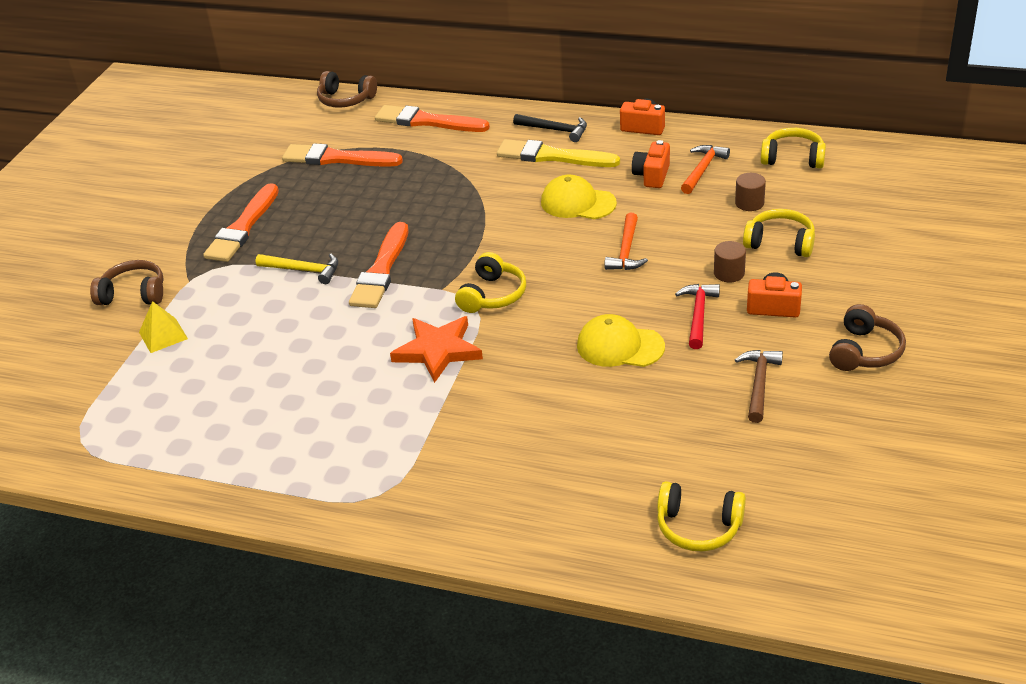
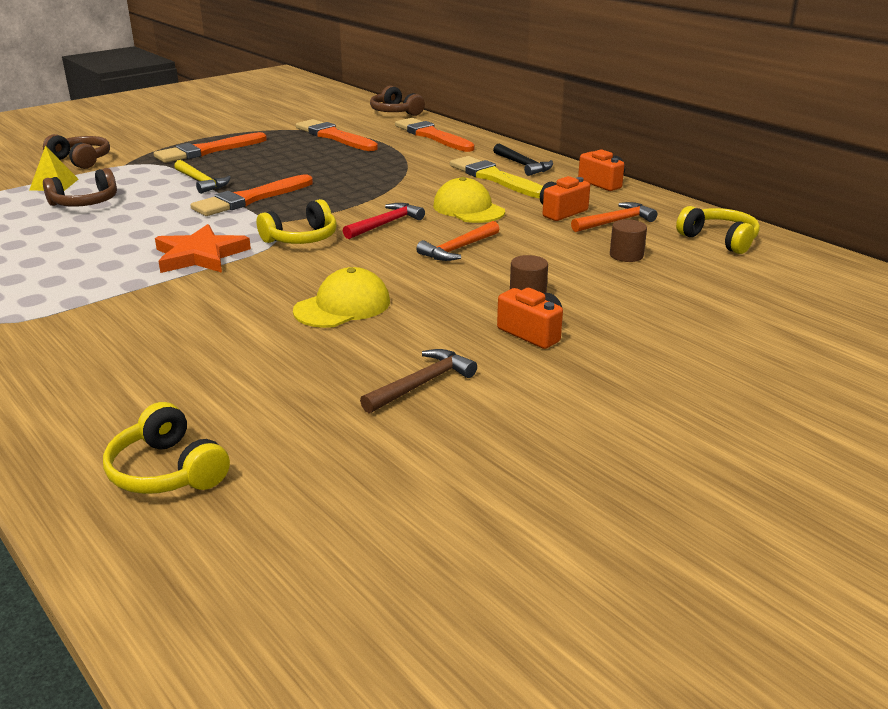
camera: 30 degrees right, 10 degrees down
(620, 346) = (342, 306): yellow cap -> yellow cap turned 90 degrees clockwise
(698, 315) = (449, 312): red hammer -> red hammer (385, 224)
(780, 243) = (614, 291): yellow headphones -> none
(864, 351) = (576, 404): brown headphones -> brown headphones (85, 203)

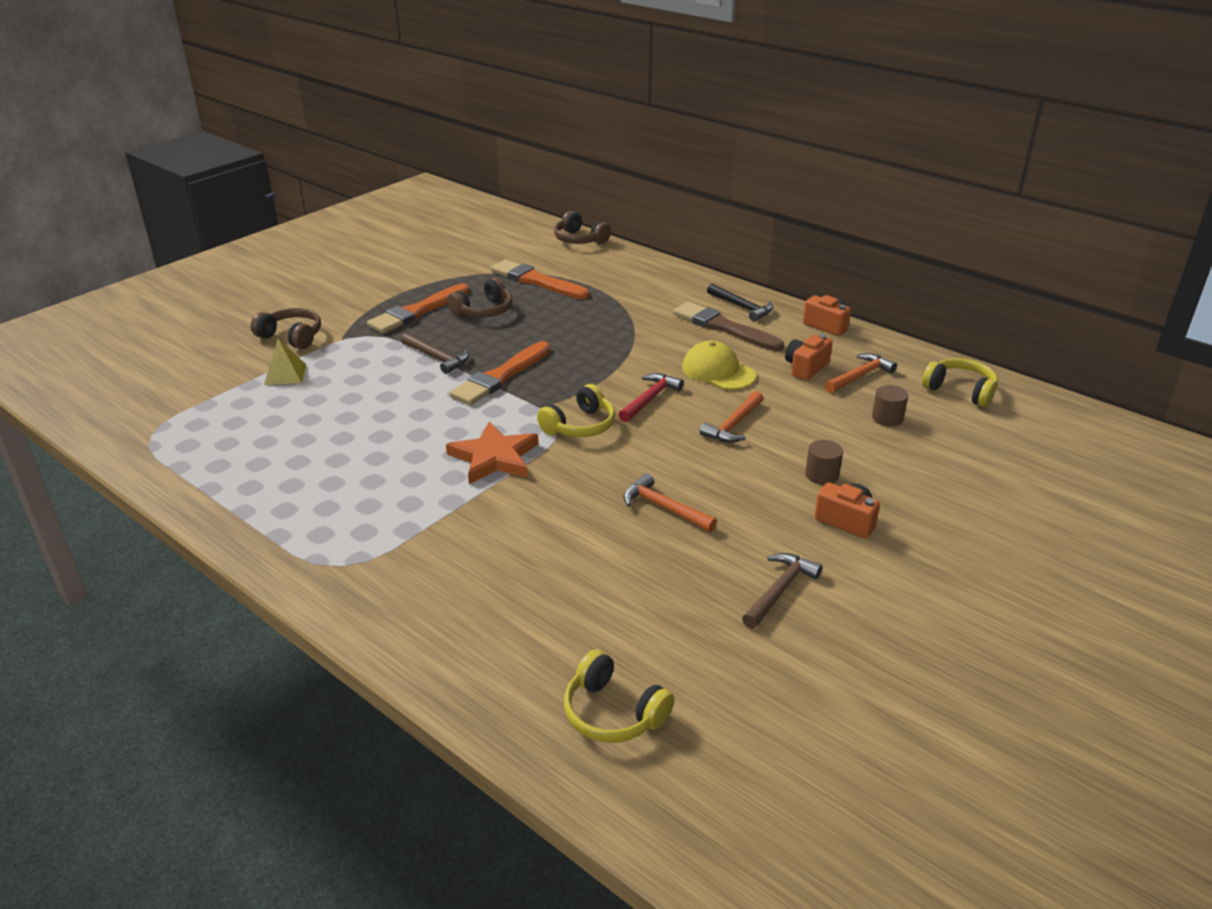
camera: 10 degrees left, 5 degrees up
(85, 203) = (335, 397): brown headphones -> brown headphones (484, 311)
(201, 182) = (437, 358): yellow hammer -> brown hammer
(342, 306) = (664, 508): yellow cap -> orange hammer
(432, 136) = (634, 272): orange brush -> none
(495, 178) = (723, 327): yellow brush -> brown brush

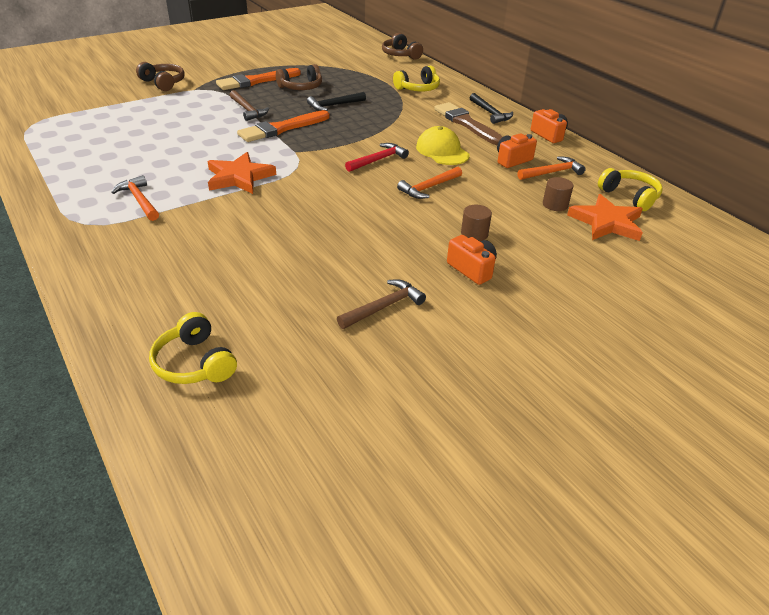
camera: 15 degrees right, 5 degrees up
(285, 374) = (142, 104): yellow pyramid -> none
(536, 281) = (351, 75): orange brush -> none
(544, 330) = (334, 105): none -> black hammer
(580, 426) = (314, 168): yellow headphones -> yellow headphones (418, 88)
(664, 508) = (336, 232): orange hammer -> orange hammer (139, 200)
(955, 429) = (607, 222): none -> orange star

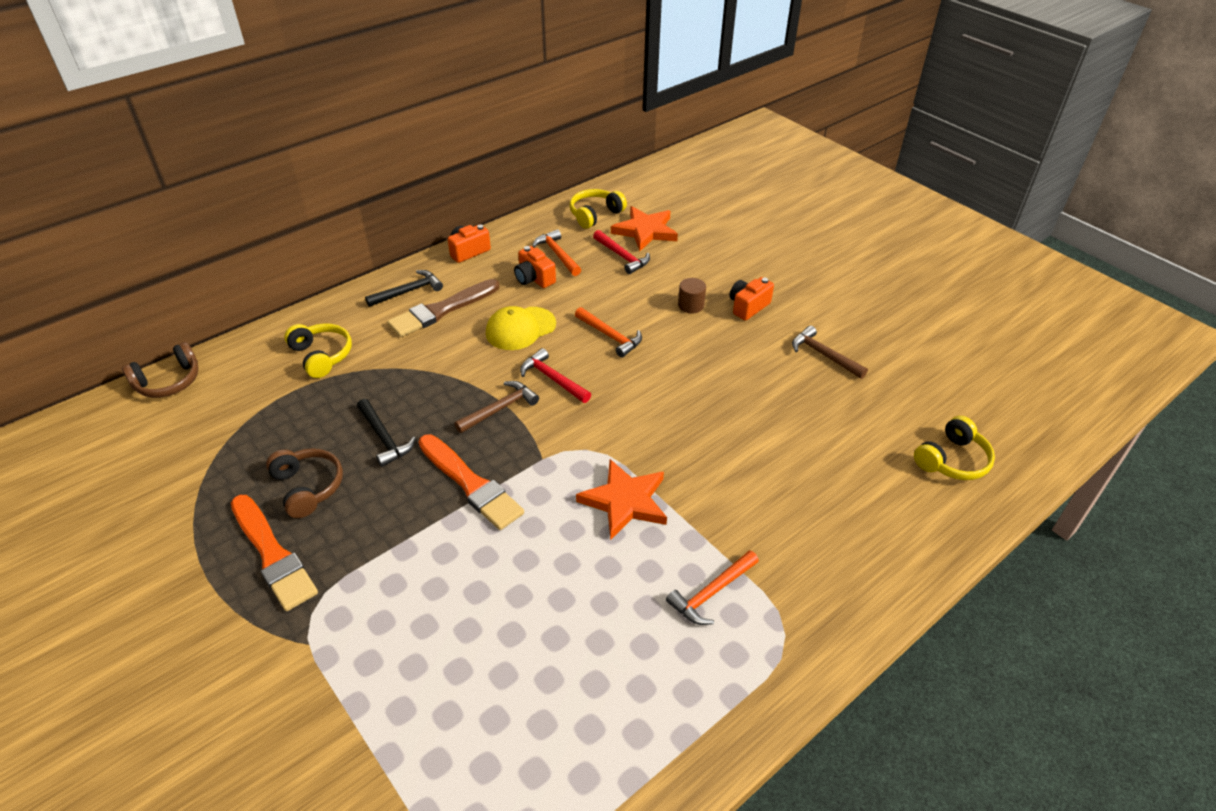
camera: 95 degrees left, 5 degrees up
(163, 83) = (269, 708): brown headphones -> none
(248, 110) = (404, 539): brown hammer -> brown hammer (500, 409)
(555, 204) = (622, 256): brown cylinder -> red hammer

